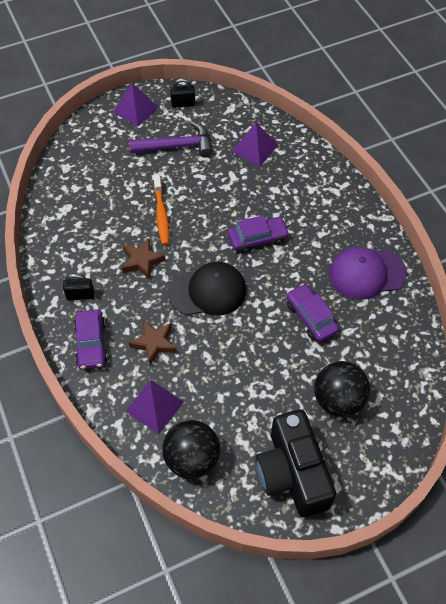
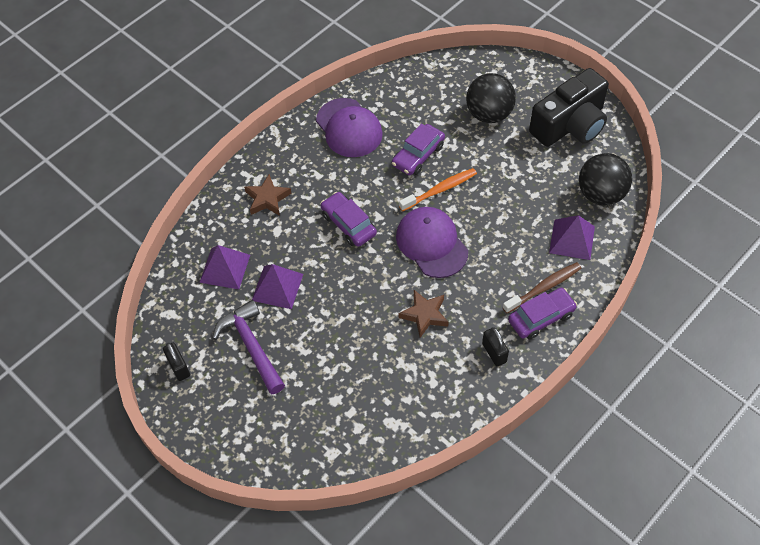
camera: 110 degrees left, 0 degrees up
(118, 359) = (544, 287): none -> brown toothbrush
(135, 109) = (207, 417): purple pyramid -> purple pyramid (277, 287)
(154, 343) = (511, 265): brown star -> brown star (267, 199)
(161, 214) = (357, 321): orange toothbrush -> orange toothbrush (440, 190)
(207, 291) = (431, 244): black cap -> purple cap

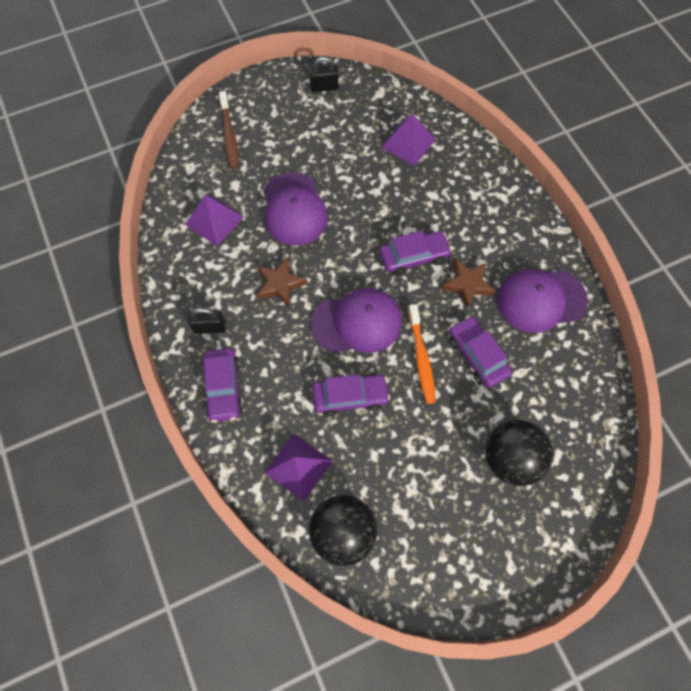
camera: 110 degrees right, 10 degrees up
(251, 346) = (318, 141): purple hammer -> none
(267, 199) = (474, 198): brown star -> brown star (467, 285)
(277, 287) = (369, 176): purple pyramid -> purple pyramid (214, 220)
(341, 335) = (294, 209): none -> purple cap
(498, 226) = (350, 396): none -> purple car
(544, 287) = (255, 407): brown toothbrush -> brown toothbrush (229, 135)
(570, 125) = (459, 550): black camera -> none

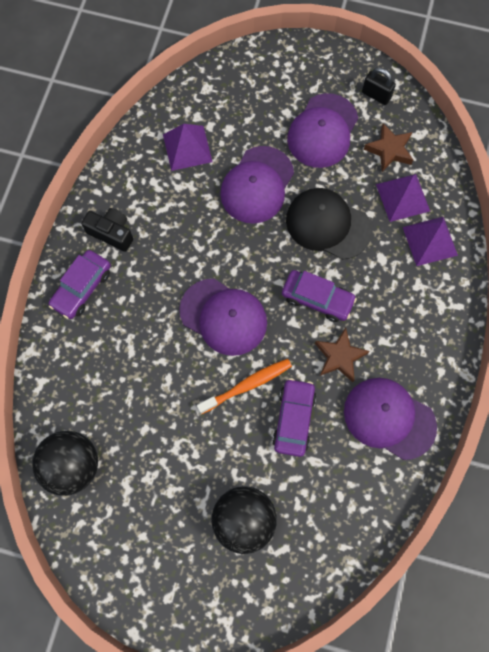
camera: 40 degrees right, 5 degrees up
(210, 327) = (111, 233): black padlock -> black camera
(229, 135) = (260, 83): brown toothbrush -> none
(280, 284) = (192, 239): brown star -> brown star (389, 150)
(298, 466) = (84, 391): purple pyramid -> purple pyramid (430, 241)
(308, 137) = (322, 131): none -> purple cap
(350, 396) = (167, 370): purple car -> none
(373, 199) = (328, 225): none -> black cap
(421, 358) = (247, 385): orange toothbrush -> orange toothbrush turned 150 degrees counterclockwise

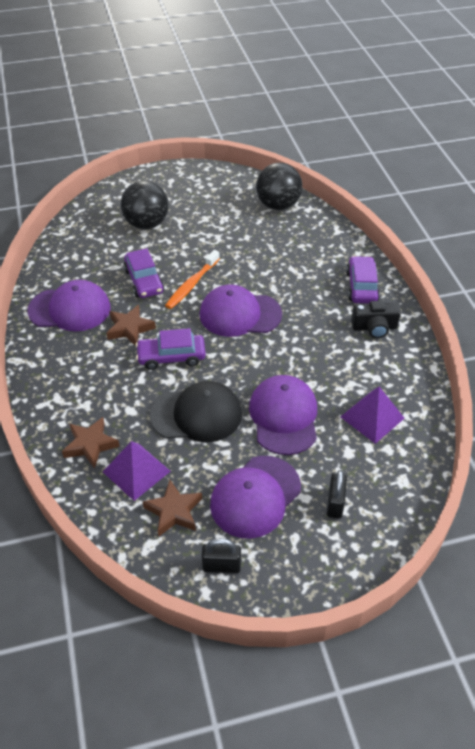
camera: 150 degrees right, 25 degrees down
(268, 97) = (335, 503): none -> black padlock
(322, 131) = (255, 496): purple cap -> purple cap turned 135 degrees counterclockwise
(430, 241) = (90, 445): purple pyramid -> brown star

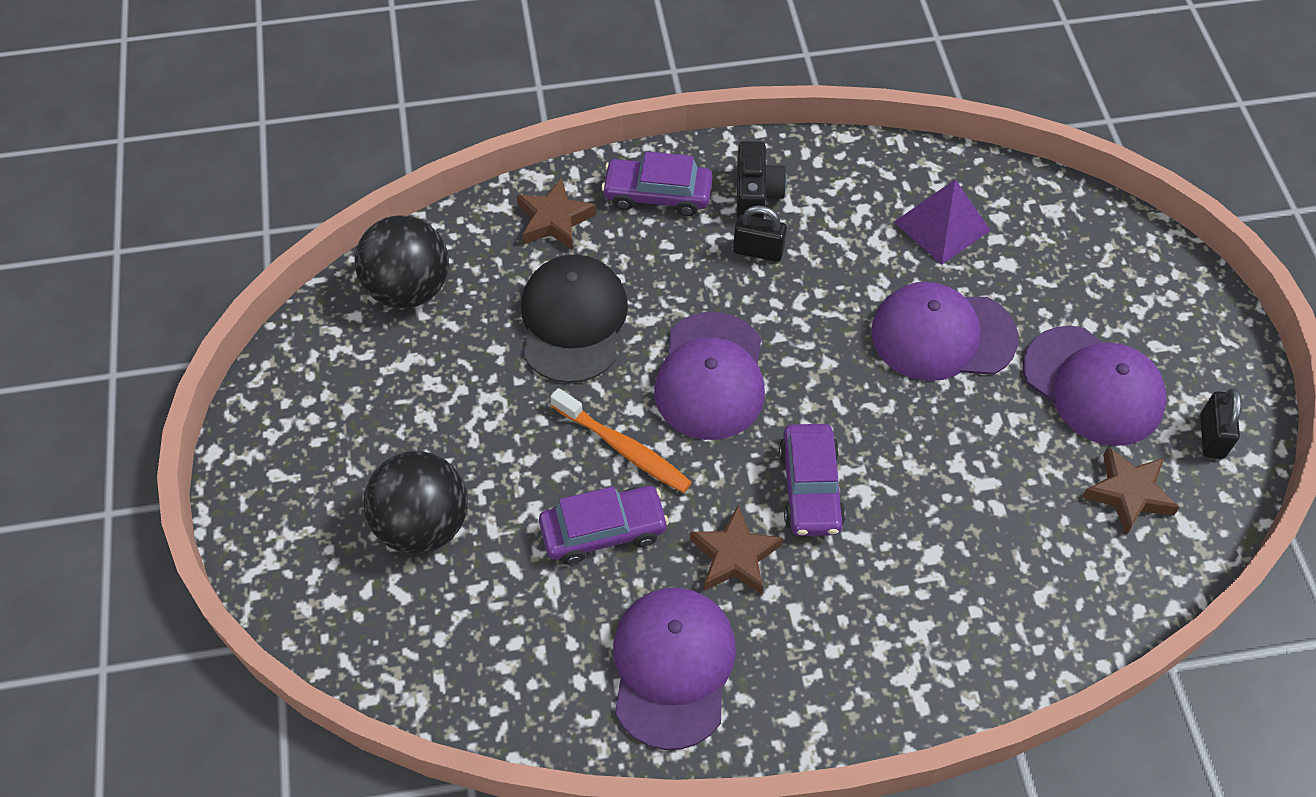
camera: 85 degrees left, 10 degrees up
(90, 445) = (1009, 616): brown star -> brown star (554, 220)
(136, 471) = (1058, 545): purple pyramid -> none
(196, 414) = (940, 455): black cap -> black cap (573, 321)
(335, 503) = (1096, 291): black padlock -> black padlock (758, 251)

